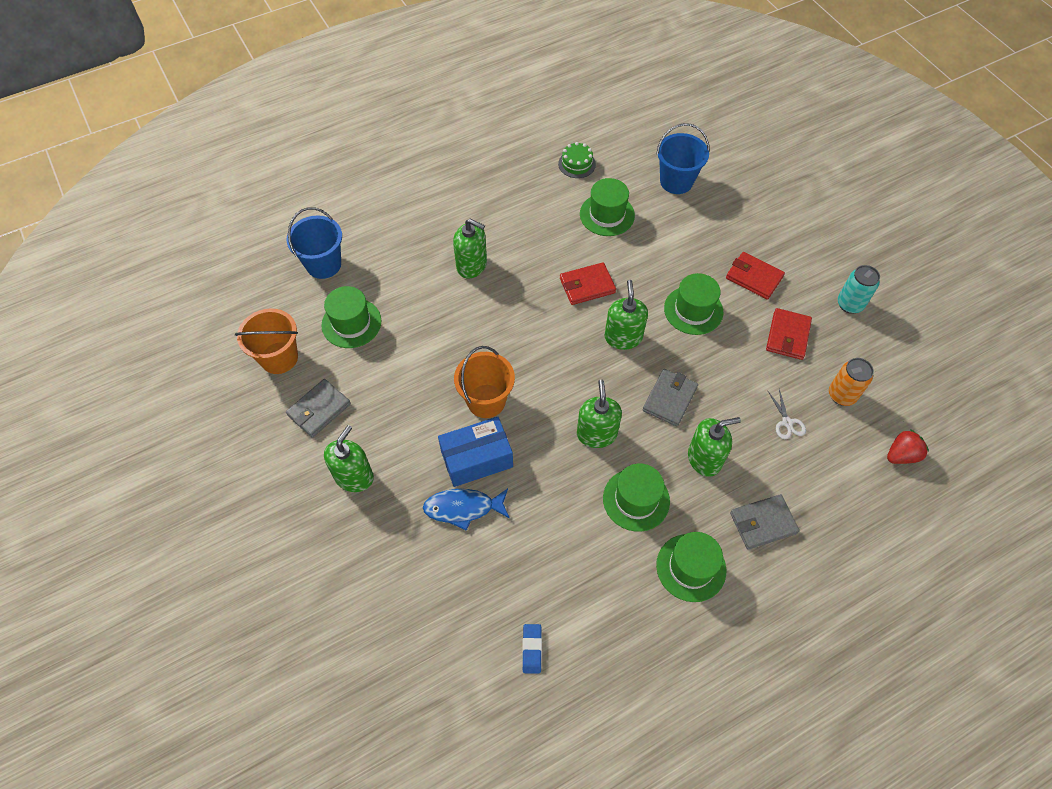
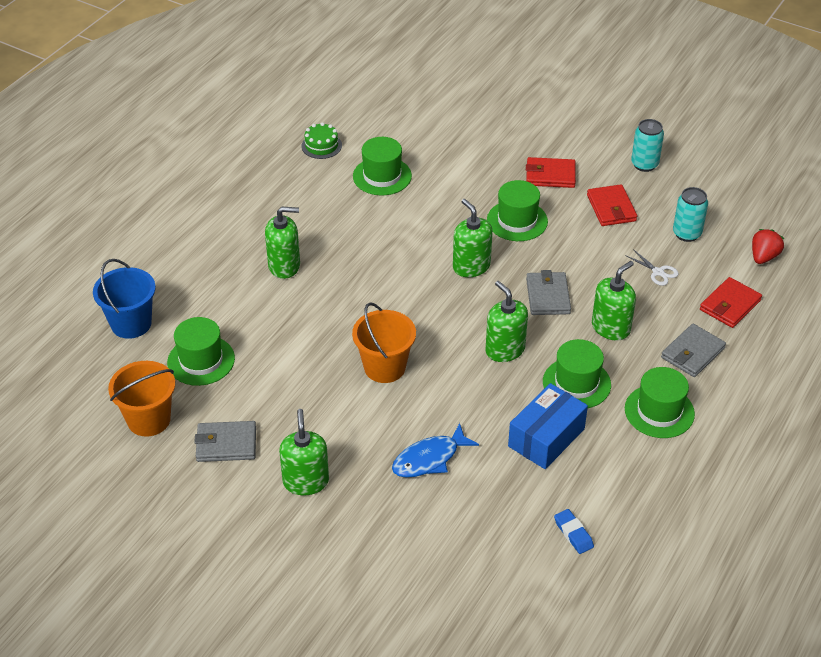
camera: 30 degrees left, 15 degrees down
(319, 409) = (226, 444): grey wallet -> grey wallet turned 75 degrees clockwise
(476, 459) = (412, 416): blue box -> blue box (546, 437)
(587, 285) = (407, 239): red wallet -> red wallet (730, 305)
(676, 181) = (425, 126): blue bucket -> none
(842, 395) = (686, 234): orange can -> turquoise can

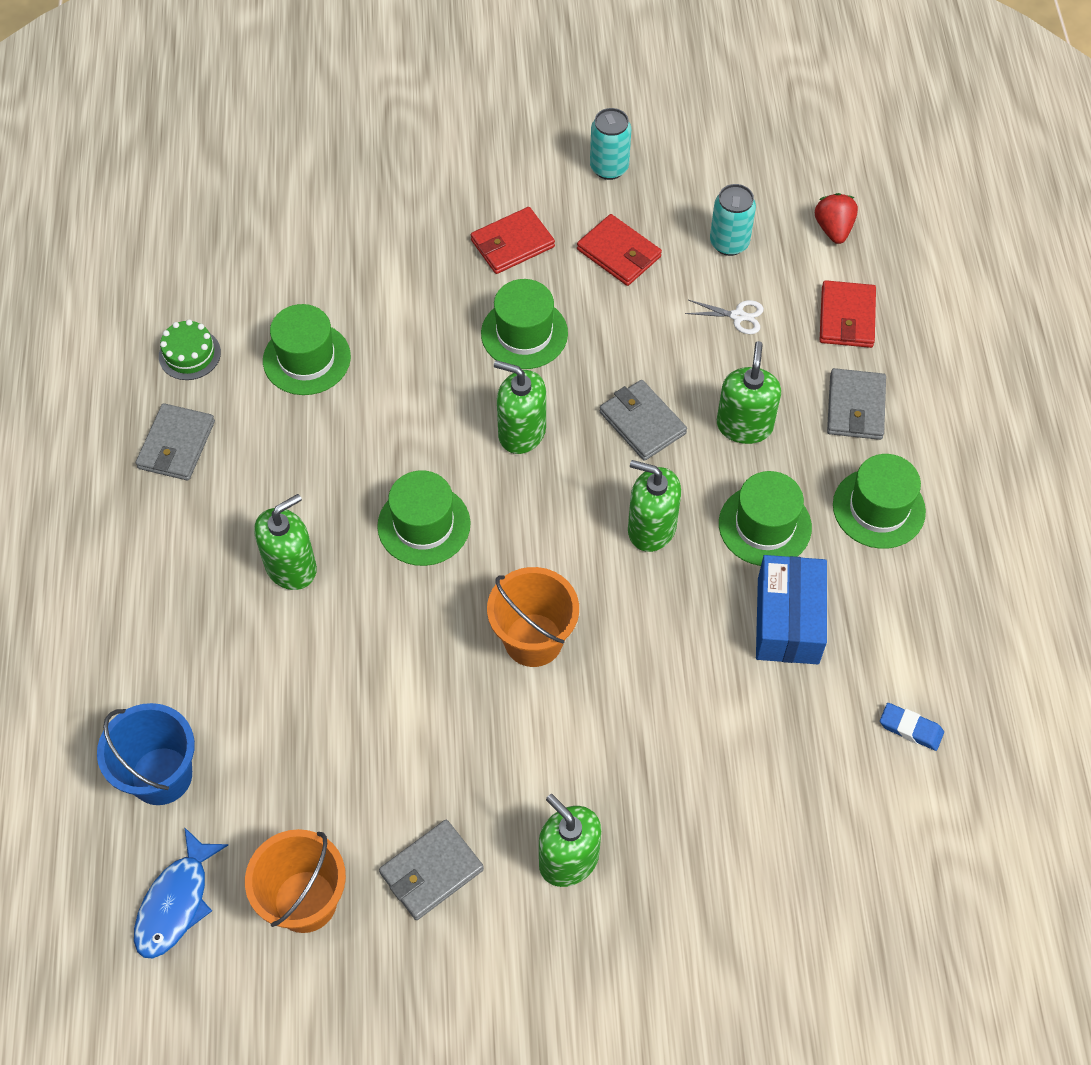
camera: 35 degrees left, 15 degrees up
(201, 360) = (300, 772): green hat -> green hat (424, 525)
(276, 182) = (176, 445): none -> grey wallet
(429, 459) = (684, 733): blue fish -> blue fish (176, 902)

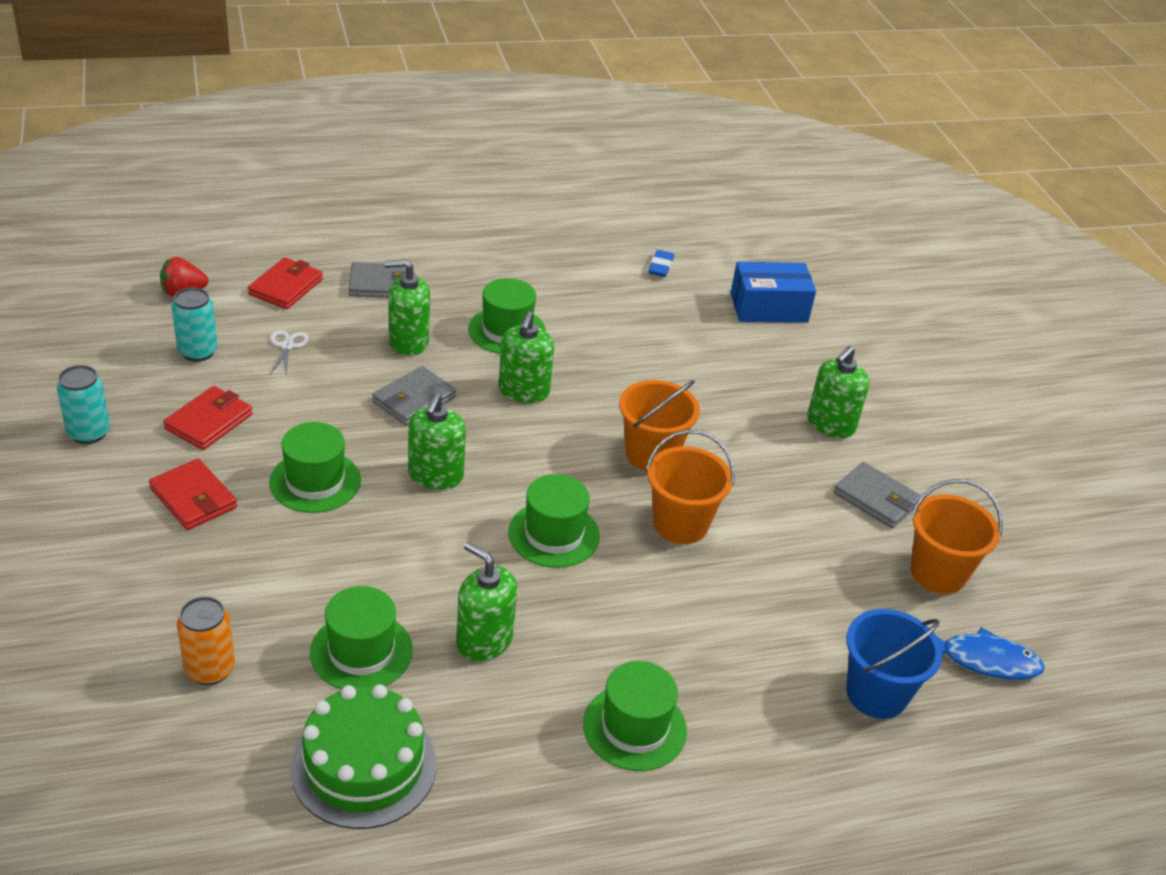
camera: 105 degrees left, 20 degrees down
(176, 445) = (496, 754): grey wallet -> none
(189, 354) = (364, 766): green cake -> green cake, size x1.87
(291, 567) = (625, 628): green soap dispenser -> green soap dispenser (484, 640)
(309, 258) = (210, 669): none -> orange can
(421, 646) = (680, 524): none -> orange bucket
(788, 620) = (591, 319): blue box -> blue box (769, 308)
(846, 317) = (286, 287): red wallet -> red wallet turned 60 degrees counterclockwise
(878, 508) = (478, 275): green hat -> green hat (634, 727)

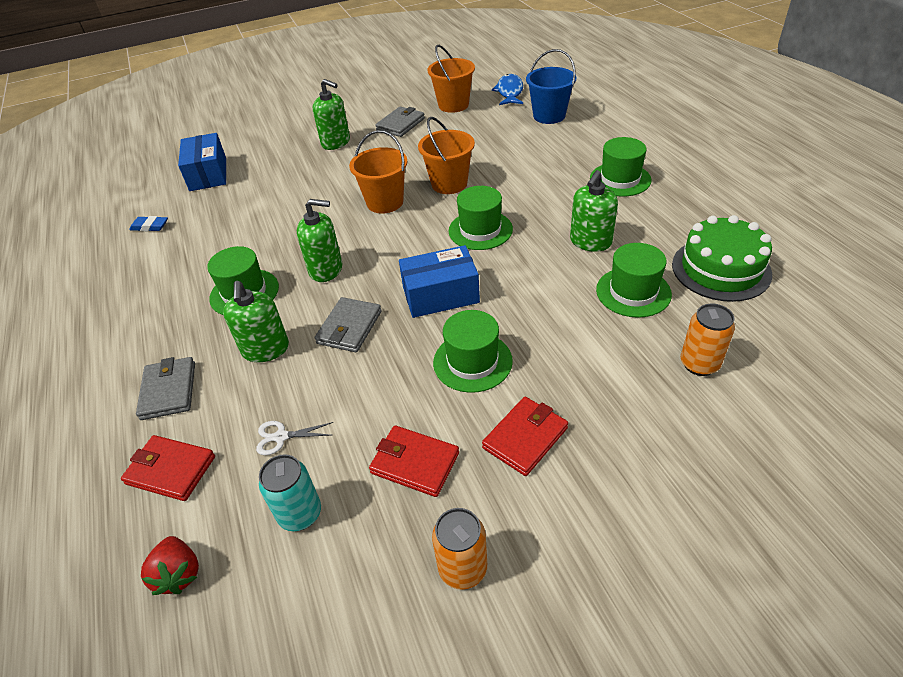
camera: 90 degrees left, 5 degrees up
(89, 433) = (463, 568): turquoise can -> orange can
(414, 399) = (349, 327): grey wallet -> grey wallet turned 75 degrees clockwise
(435, 475) = (440, 295): green soap dispenser -> blue box

